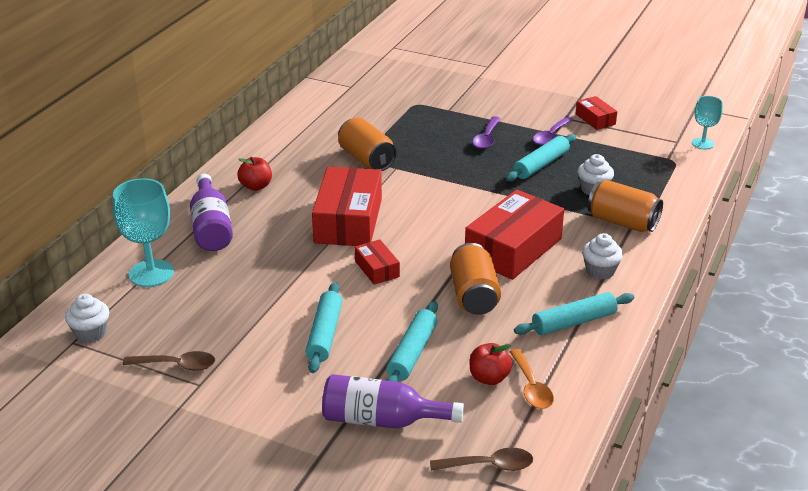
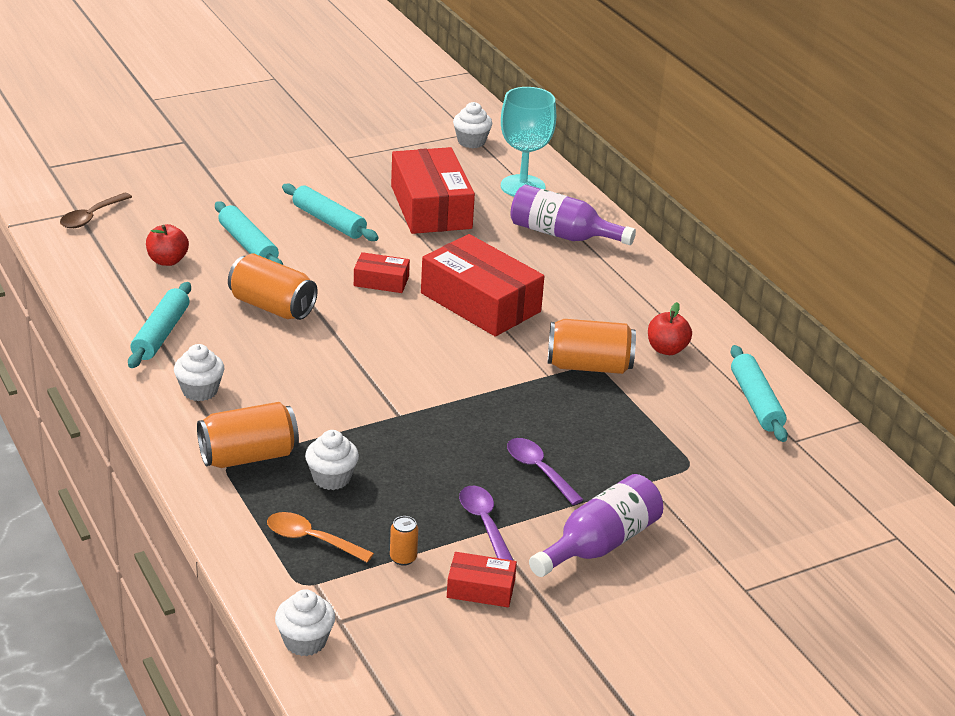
camera: 125 degrees right, 0 degrees up
(176, 365) = (382, 157): brown spoon -> none
(256, 186) = (611, 283): red apple -> red apple (666, 349)
(382, 420) = (199, 201): purple bottle -> purple bottle (599, 544)
(513, 248) = (306, 364): red box -> red box (431, 207)
(531, 387) = (128, 272): orange spoon -> orange spoon (311, 539)
(541, 165) = (429, 474): turquoise rolling pin -> turquoise rolling pin (756, 402)
(611, 145) = (403, 558): none -> orange can
(702, 143) = (305, 641): turquoise goblet -> white cupcake

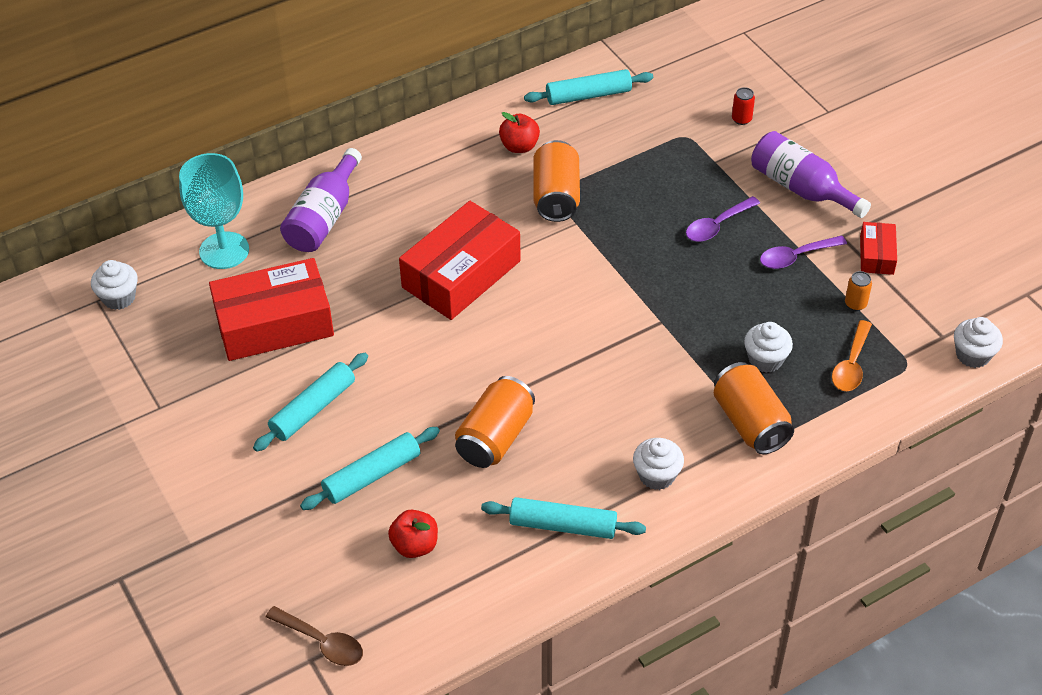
camera: 90 degrees left, 15 degrees up
(381, 281) = (432, 353): red box -> none
(724, 513) = (741, 119): none -> red can

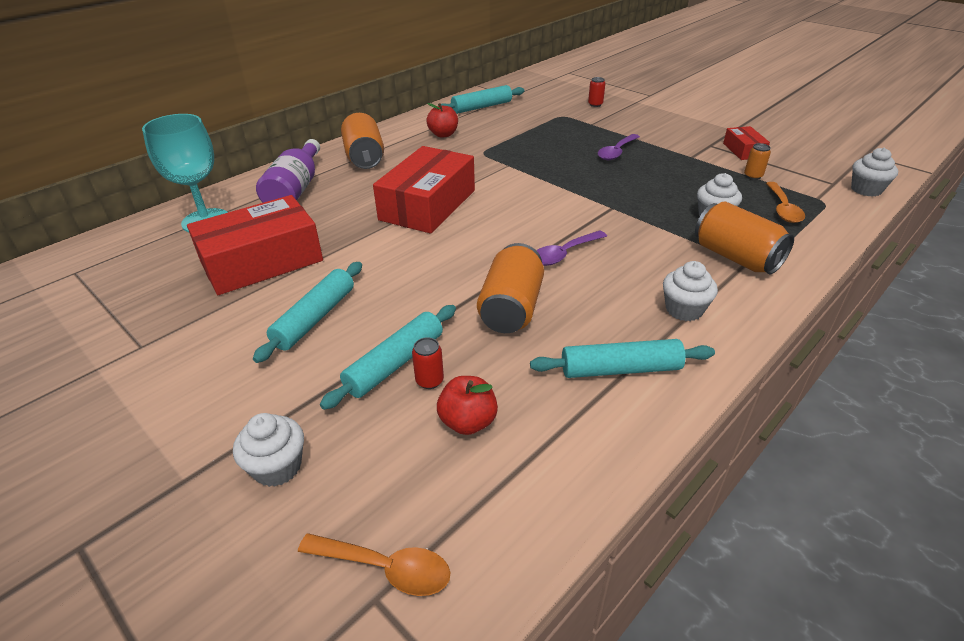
camera: 15 degrees left, 10 degrees down
(119, 298) = (98, 267): white cupcake -> white cupcake (277, 467)
(322, 642) = (385, 568): brown spoon -> orange spoon
(396, 499) = (429, 381): none -> red can
(556, 196) = (484, 154): orange can -> orange can (364, 157)
(796, 257) = (687, 159): purple spoon -> purple spoon (564, 254)
(801, 188) = (662, 128): purple bottle -> none

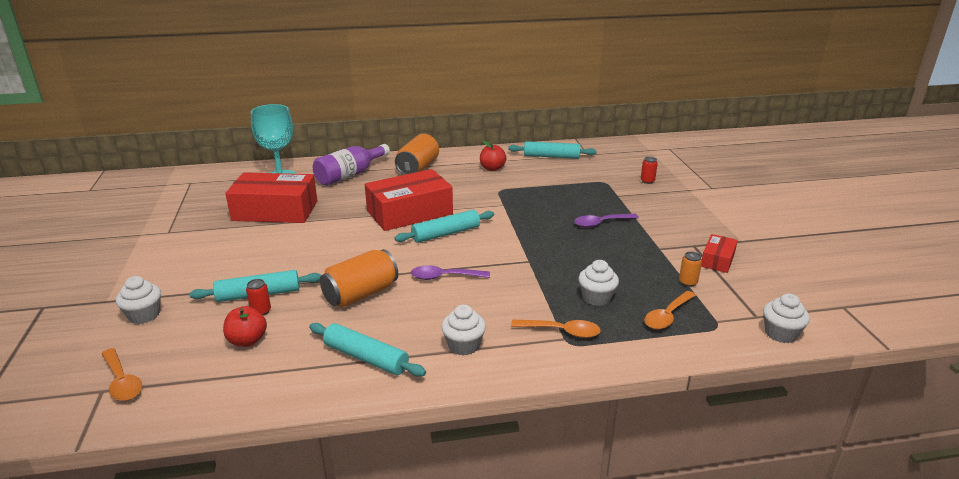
camera: 35 degrees right, 10 degrees down
(315, 318) = (256, 253): turquoise rolling pin -> turquoise rolling pin (446, 233)
(736, 257) = (561, 331): orange can -> orange spoon

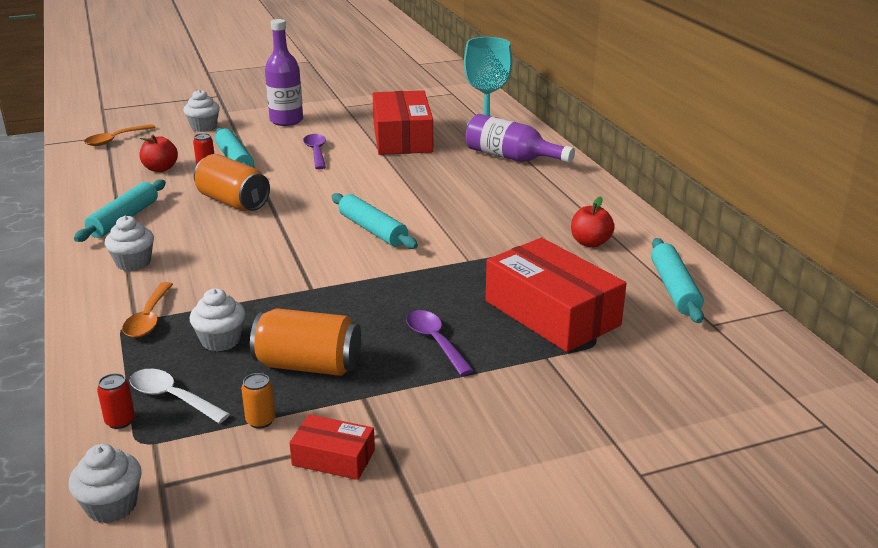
camera: 80 degrees right, 0 degrees up
(176, 264) = (286, 120): none -> purple bottle
(409, 212) = (422, 203): red box -> red box (552, 313)
(418, 168) = (558, 192): orange can -> orange can (308, 365)
(444, 277) = (268, 239): purple spoon -> purple spoon (316, 152)
(647, 181) = (626, 390): red can -> red can (120, 421)
(667, 316) = (172, 397): orange spoon -> white spoon

